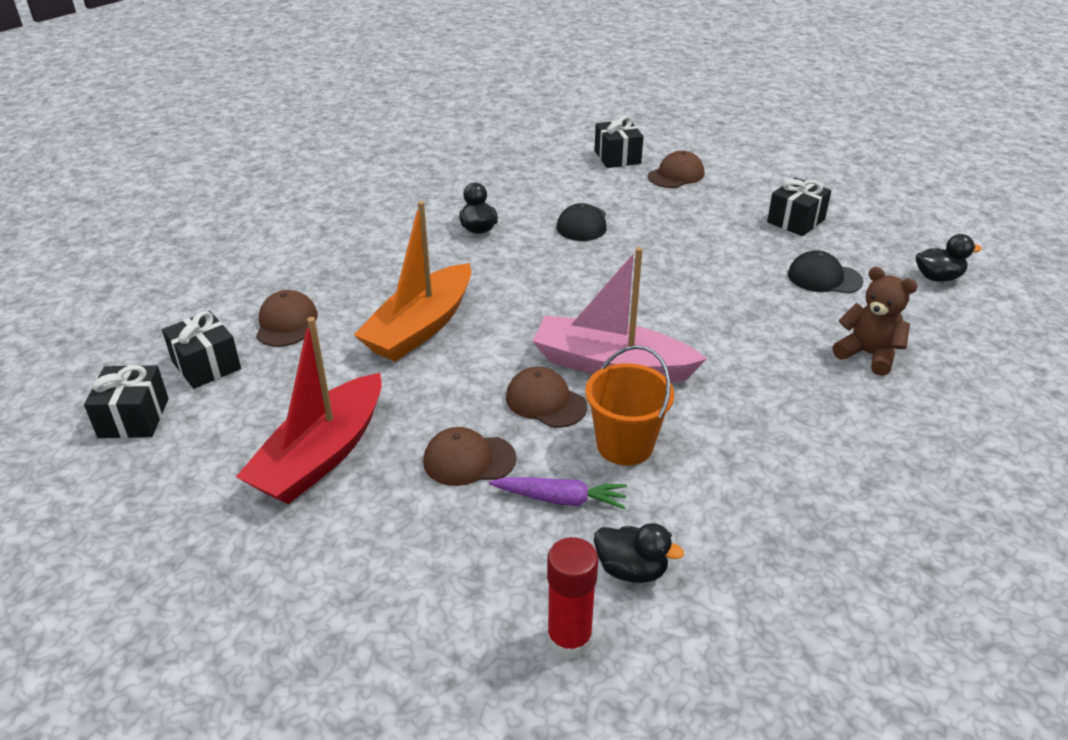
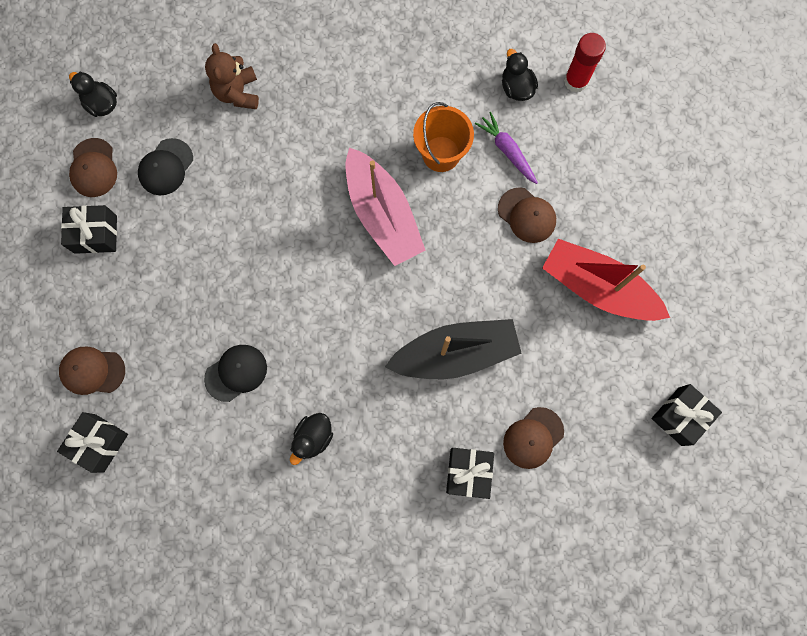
camera: 135 degrees left, 40 degrees up
(206, 365) = (610, 434): black gift -> black gift (468, 472)
(321, 455) = (598, 287): red boat -> red boat turned 135 degrees counterclockwise
(420, 327) = (455, 353): orange boat -> black boat
(545, 401) = (447, 220): brown cap -> brown cap (93, 168)
(824, 278) = (166, 167): black cap -> black cap turned 60 degrees clockwise

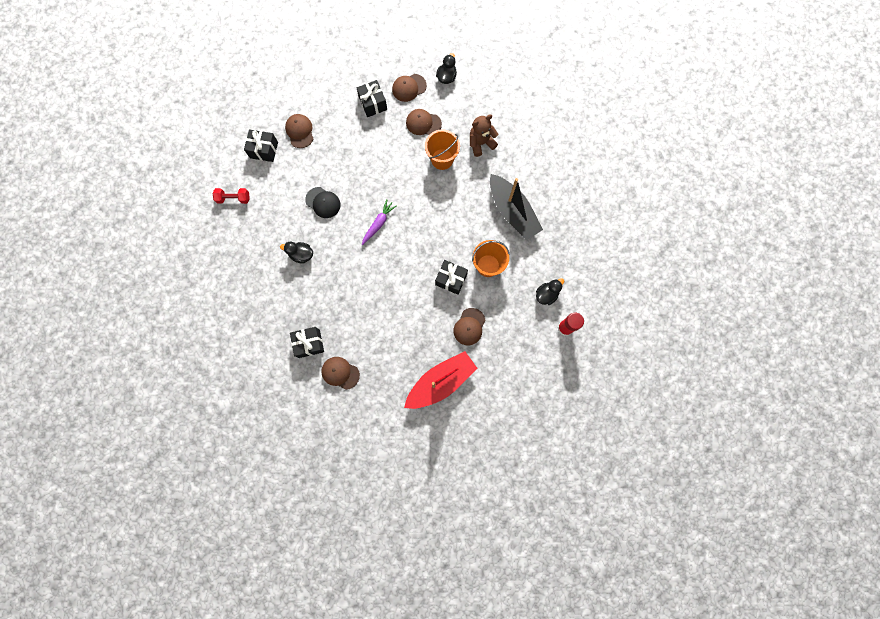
camera: 70 degrees right, 0 degrees up
(166, 167) = (423, 123): black cap -> brown cap
(167, 523) = (234, 198): none -> red dumbbell
(239, 160) = (442, 159): none -> orange bucket
(382, 214) = (439, 246): pink boat -> none
(455, 353) = (373, 314): black boat -> black boat (512, 212)
(507, 151) = (504, 302): purple carrot -> purple carrot (378, 223)
(598, 287) = (441, 382): red boat -> red boat turned 45 degrees clockwise
(680, 416) = (380, 453): black gift -> black gift (451, 279)

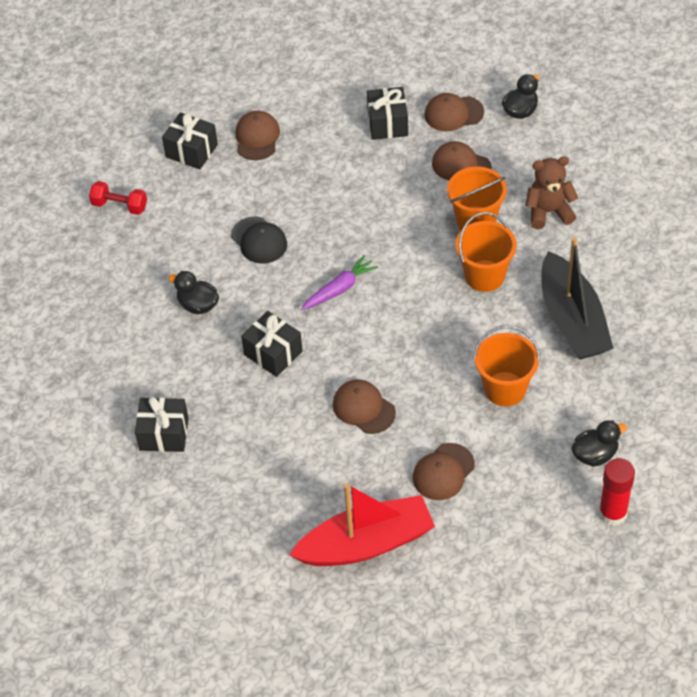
camera: 20 degrees right, 25 degrees down
(340, 373) = (199, 489): brown cap -> brown cap (363, 408)
(451, 279) = (434, 395): black gift -> black gift (273, 353)
(457, 195) = (484, 276): none -> orange bucket

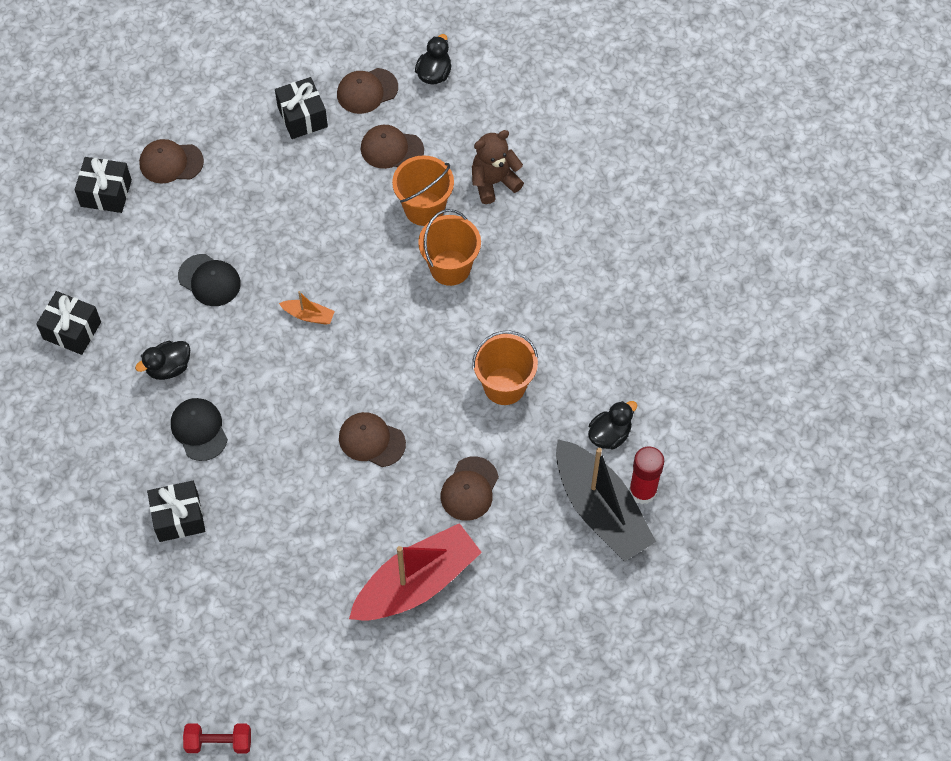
camera: 20 degrees left, 10 degrees up
(119, 206) = (49, 274): red dumbbell -> red dumbbell (219, 742)
(198, 305) = (168, 367): black duck -> black duck turned 45 degrees counterclockwise
(207, 363) = (199, 429): none -> black cap
(257, 137) = (171, 162): brown cap -> brown cap turned 75 degrees counterclockwise
(273, 353) = (262, 402): black gift -> black gift (72, 330)
(339, 289) = (308, 315): purple carrot -> orange boat
(572, 320) = (549, 296): black boat -> black boat (600, 509)

